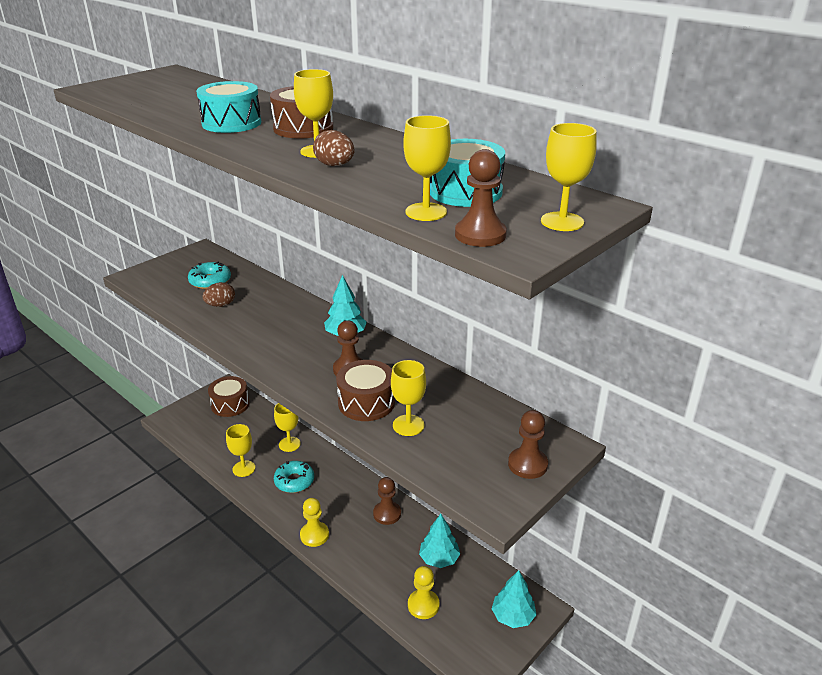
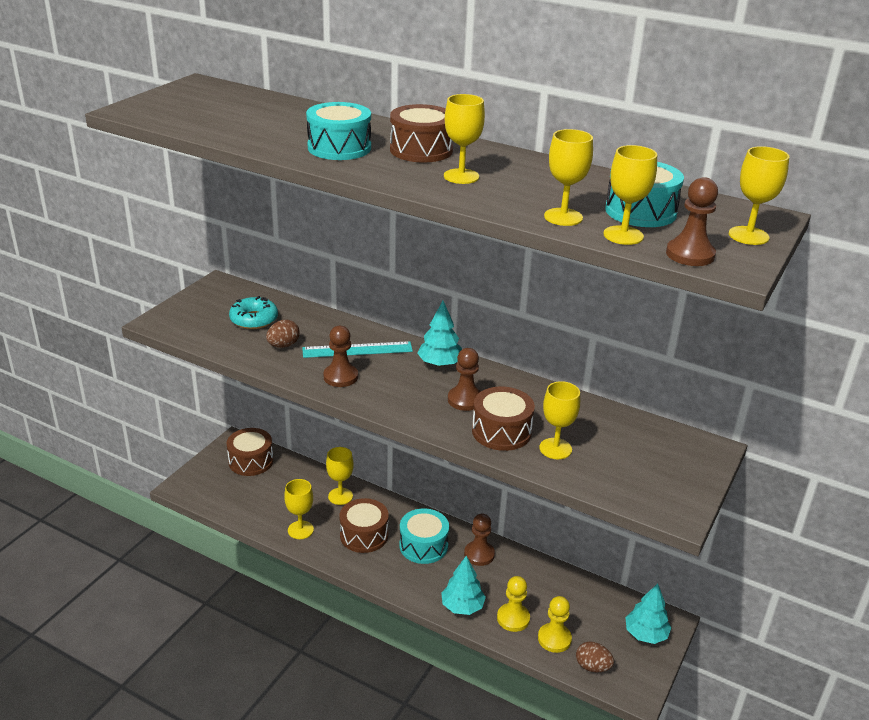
camera: 15 degrees left, 0 degrees up
(280, 315) = (357, 350): none -> turquoise ruler
(294, 481) = (364, 535): turquoise donut -> brown drum
(314, 535) = (411, 588): yellow pawn -> yellow pawn (513, 618)
(335, 165) = (493, 191): brown egg -> brown egg (592, 666)
(341, 498) = (423, 546): none -> turquoise drum
(381, 191) = (563, 217): none -> yellow goblet
(439, 559) = (551, 591): turquoise tree -> turquoise tree (462, 606)
(527, 464) = (686, 471): brown pawn -> brown pawn (340, 377)

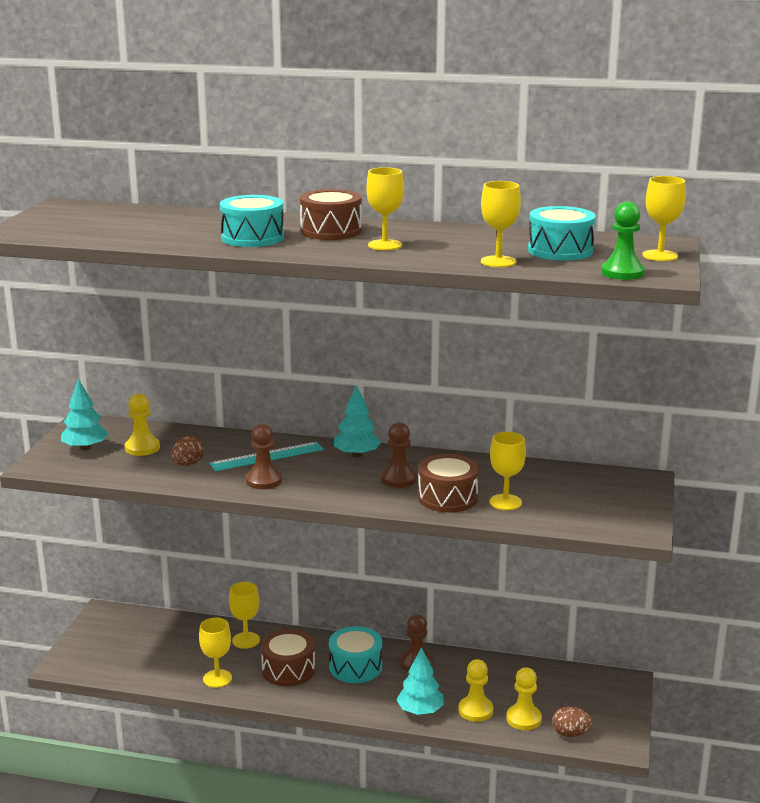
camera: 15 degrees left, 10 degrees down
(251, 461) = (130, 627): brown drum -> none
(254, 319) = (142, 448): turquoise donut -> yellow pawn
(623, 235) = (558, 267): yellow goblet -> none
(645, 634) = (609, 696): turquoise tree -> turquoise tree (85, 448)
(690, 254) = (622, 273): brown pawn -> green pawn

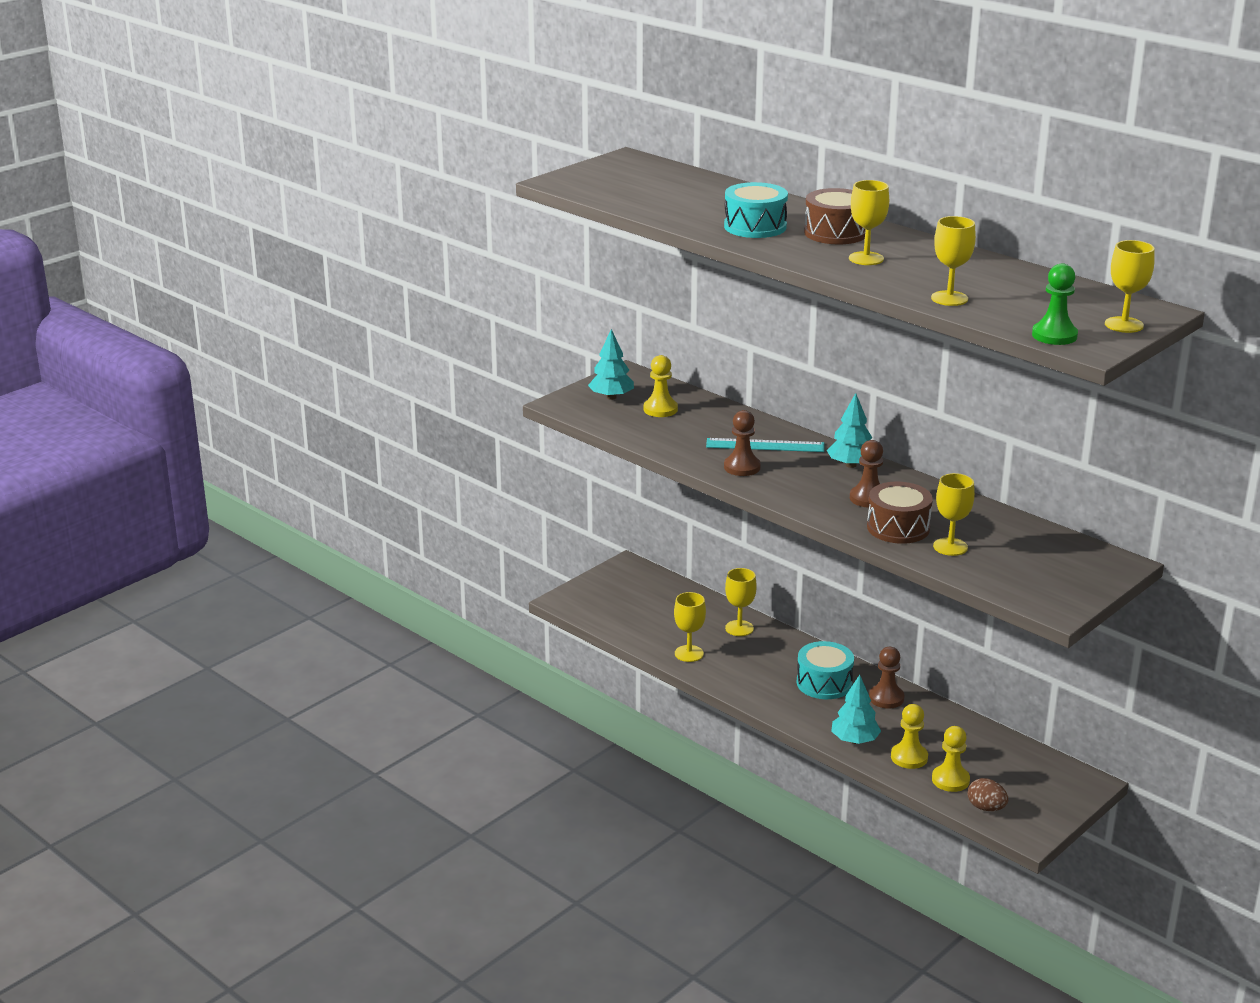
camera: 30 degrees right, 5 degrees up
(188, 464) = (687, 435): brown egg -> none
(288, 670) = (759, 666): brown drum -> none
(560, 250) = (1029, 298): turquoise drum -> none

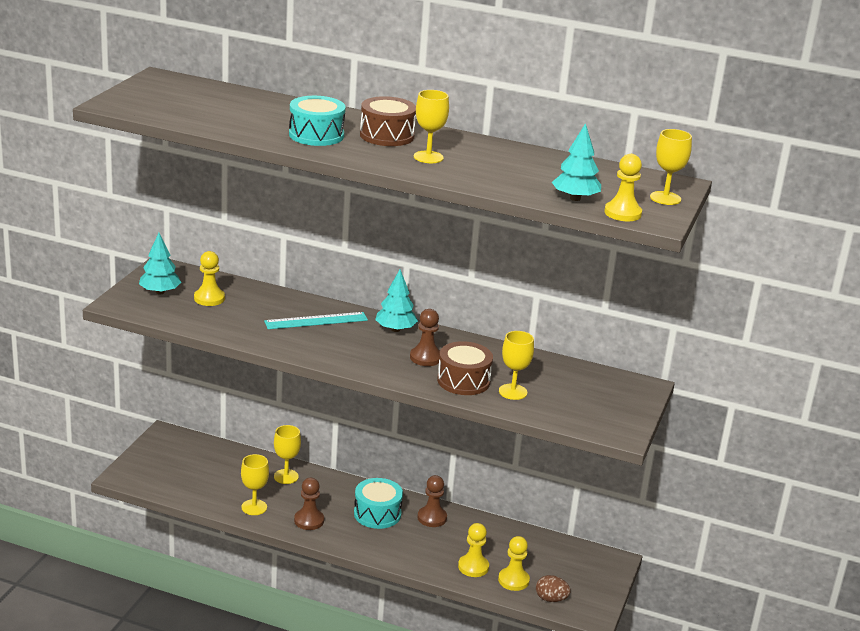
camera: 25 degrees left, 0 degrees up
(742, 467) = (308, 344): brown pawn -> brown pawn (309, 520)
(855, 740) = (424, 560): turquoise tree -> turquoise tree (575, 198)
(949, 298) = (520, 188): yellow goblet -> none
(1054, 335) = (622, 213): green pawn -> yellow pawn

